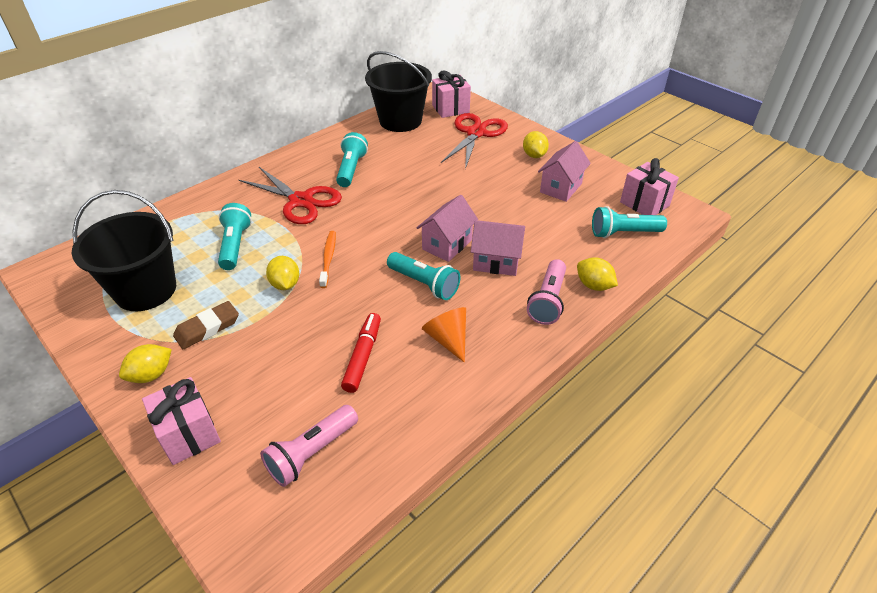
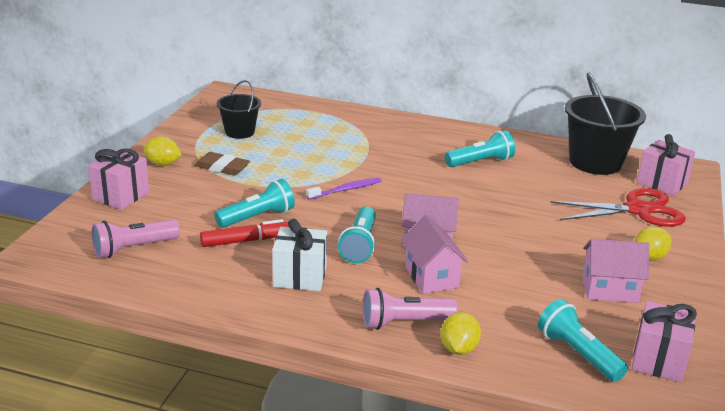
camera: 60 degrees right, 15 degrees down
(146, 290) = (239, 132): black bucket -> black bucket, size x0.58
(235, 245) = (320, 146): turquoise flashlight -> turquoise flashlight (257, 217)
(285, 284) = (296, 181): yellow lemon -> none
(301, 201) = (406, 154): red scissors -> none
(311, 453) = (133, 248): pink flashlight -> pink flashlight turned 45 degrees counterclockwise
(328, 258) = (345, 190): orange toothbrush -> purple toothbrush
(448, 339) = (300, 277): orange cone -> white gift

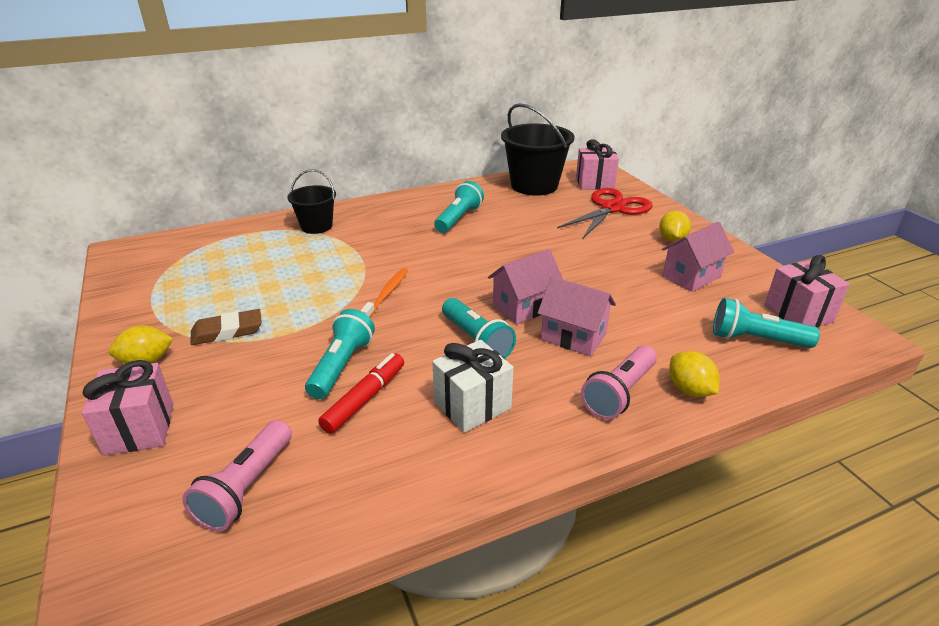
camera: 40 degrees left, 5 degrees up
(239, 132) = (196, 285): black bucket -> black bucket (316, 226)
(345, 190) = (386, 294): purple toothbrush -> orange toothbrush

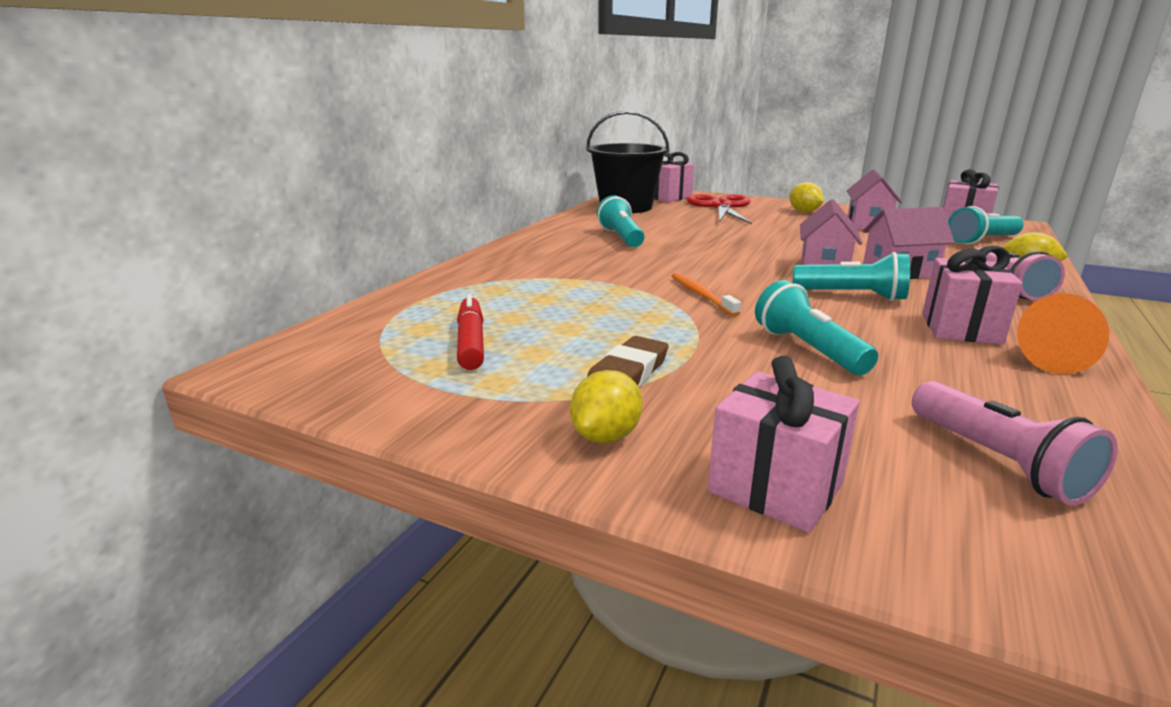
camera: 40 degrees left, 10 degrees down
(316, 226) = (491, 275): black bucket -> none
(364, 399) = (889, 359): red marker -> red marker (471, 342)
(457, 459) = (1046, 360): none -> orange cone
(472, 405) = (960, 328): white gift -> pink gift

